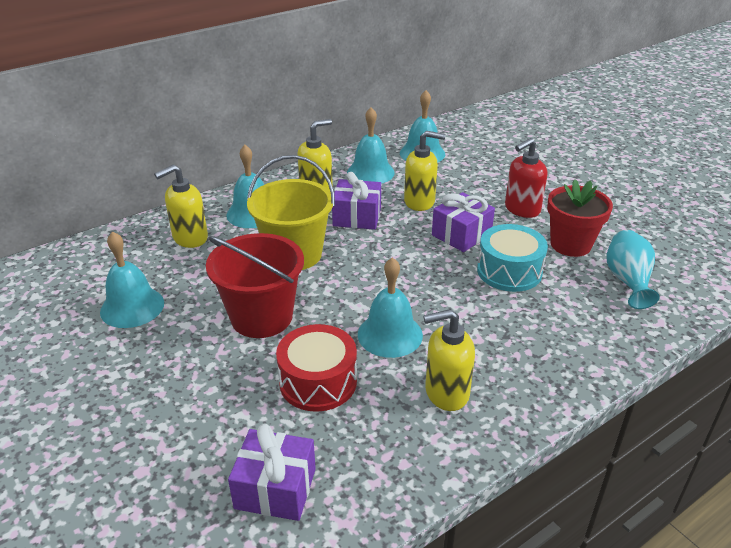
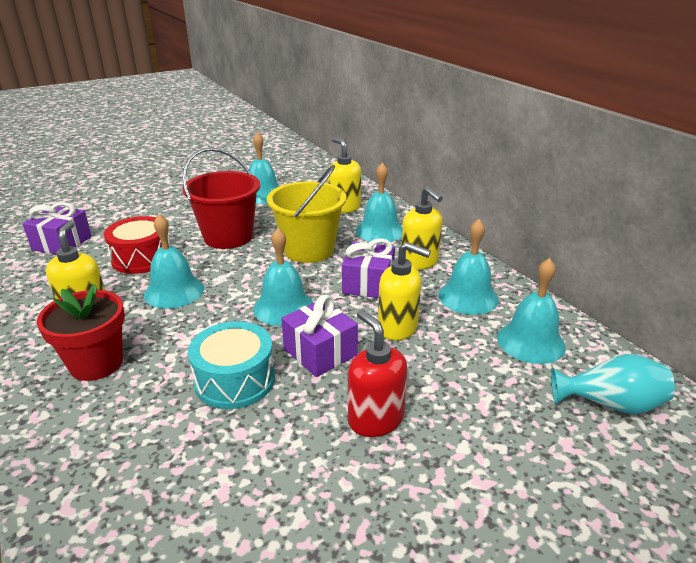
camera: 95 degrees right, 5 degrees down
(404, 259) = (283, 307): none -> turquoise bell
(420, 202) = (398, 328): yellow soap dispenser -> yellow soap dispenser turned 75 degrees counterclockwise
(570, 244) = (273, 454): red flower pot -> red flower pot (96, 363)
(627, 281) = (166, 499): turquoise vase -> turquoise vase (610, 404)

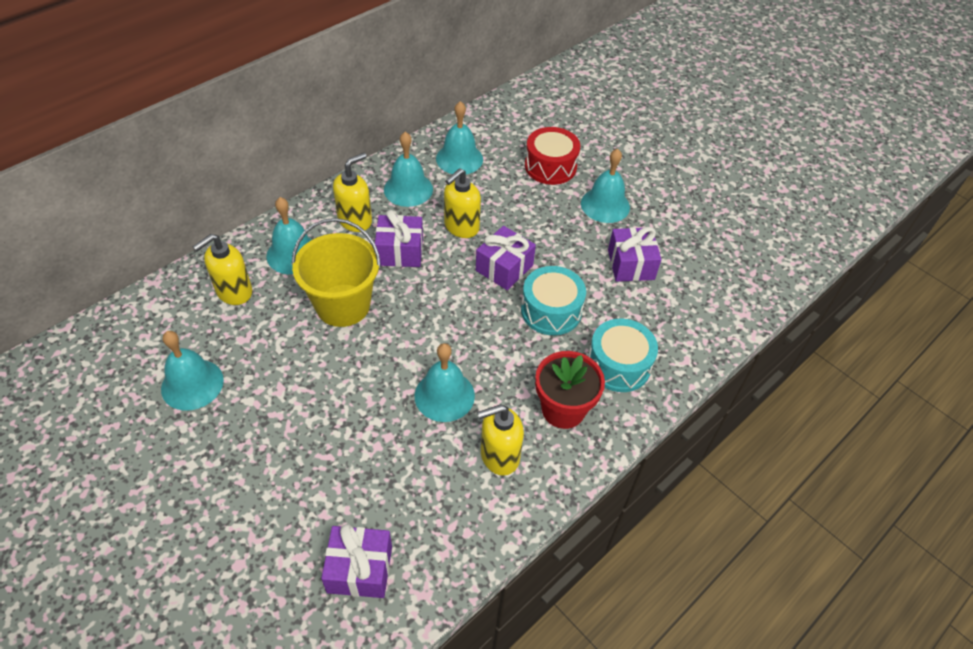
camera: 105 degrees left, 20 degrees up
(115, 425) = (618, 365): none -> turquoise drum
(142, 258) = (384, 455): red drum -> red drum (550, 166)
(228, 237) = (321, 386): red bucket -> none
(280, 489) = (630, 264): none -> purple gift
(283, 307) = (451, 303): turquoise bell -> turquoise bell (605, 205)
(375, 419) = (561, 230): red soap dispenser -> none
(398, 328) = (461, 227): yellow soap dispenser -> yellow soap dispenser turned 150 degrees counterclockwise
(610, 404) = (511, 131): turquoise vase -> none

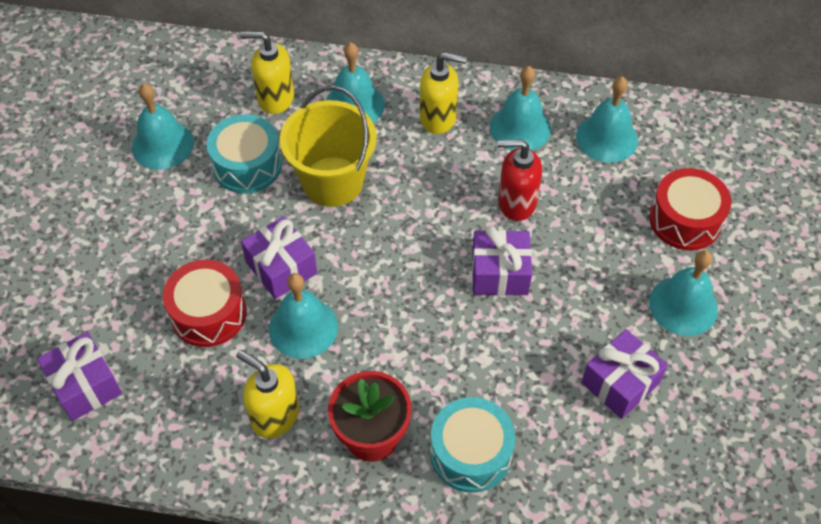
camera: 55 degrees right, 5 degrees up
(376, 446) = (208, 313): none -> red drum
(400, 251) = (436, 177): purple gift -> purple gift (281, 268)
(461, 227) = (516, 202): yellow soap dispenser -> red soap dispenser
(551, 311) = (484, 349): turquoise drum -> turquoise drum (247, 165)

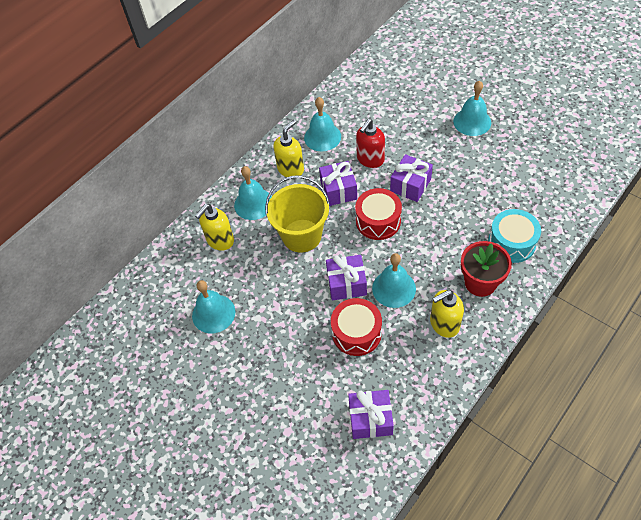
camera: 55 degrees left, 0 degrees up
(247, 165) = (261, 274): turquoise drum -> none
(607, 138) = (353, 105): turquoise bell -> none
(620, 383) = (502, 165): purple gift -> purple gift (338, 190)
(685, 220) = (423, 98): red drum -> red drum (378, 221)

